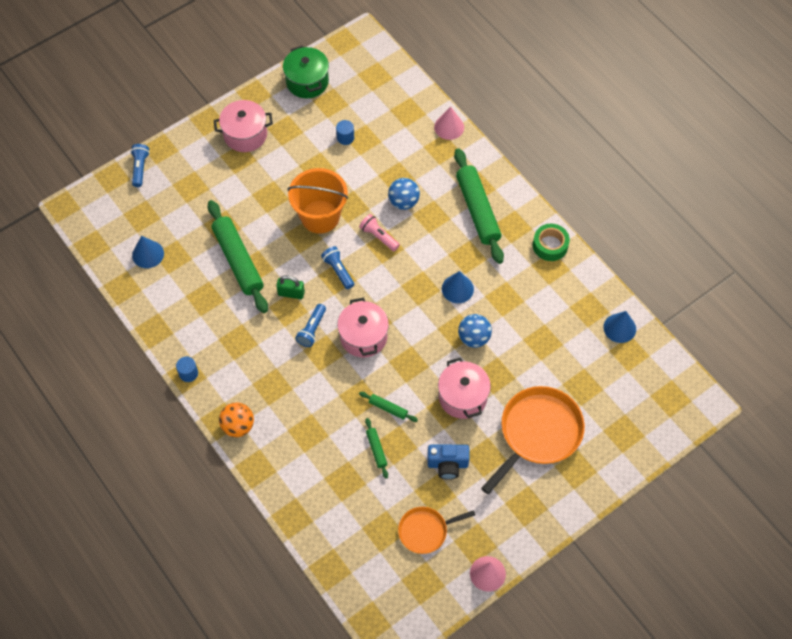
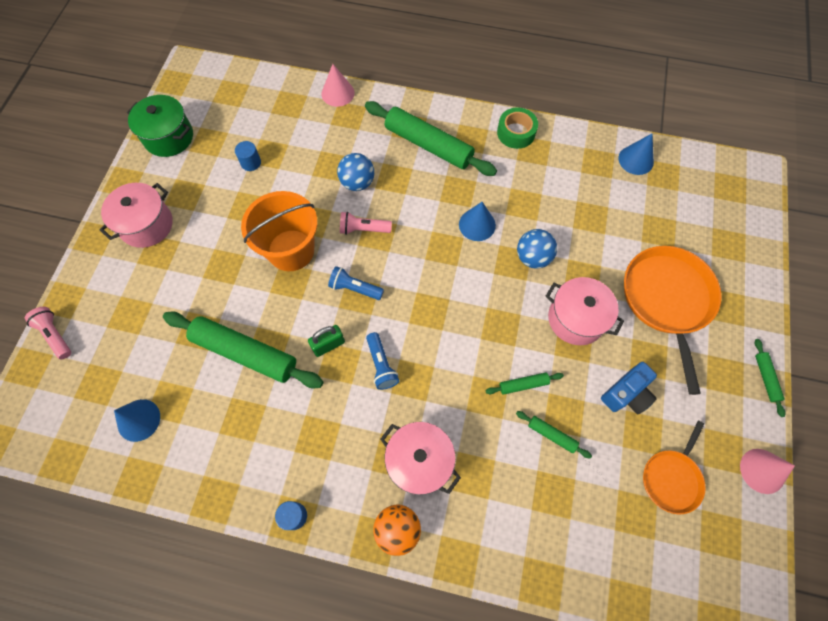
camera: 40 degrees left, 5 degrees up
(140, 168) = (55, 335): blue flashlight -> pink flashlight
(363, 336) = (436, 333): pink pot -> pink pot (419, 461)
(551, 529) = (765, 378): none -> green rolling pin

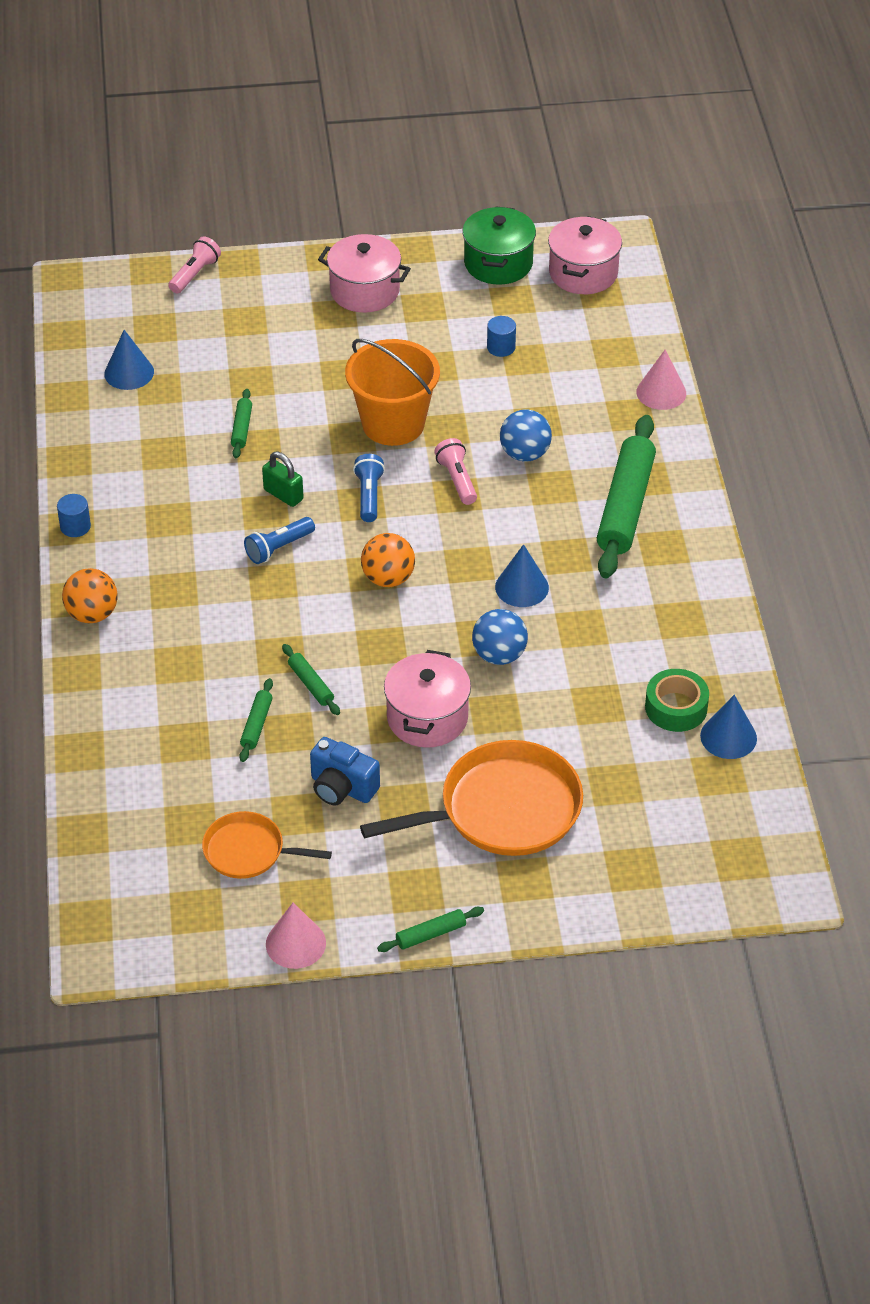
camera: 70 degrees right, 20 degrees down
(245, 353) = (242, 428): green rolling pin -> green rolling pin, size x0.44
(419, 461) = (175, 612): pink pot -> pink pot (583, 273)
(439, 302) = (388, 578): none -> orange ball
(516, 133) = (701, 592): green tape -> green tape (676, 707)

